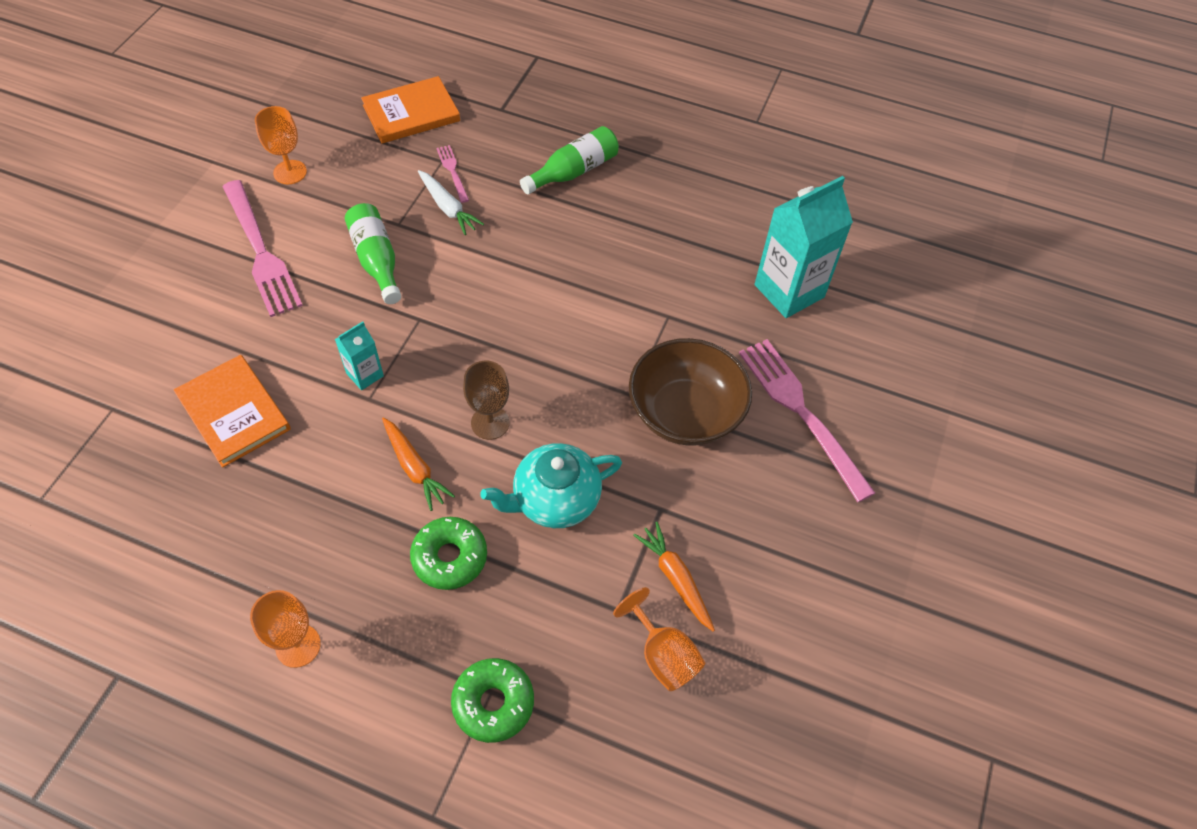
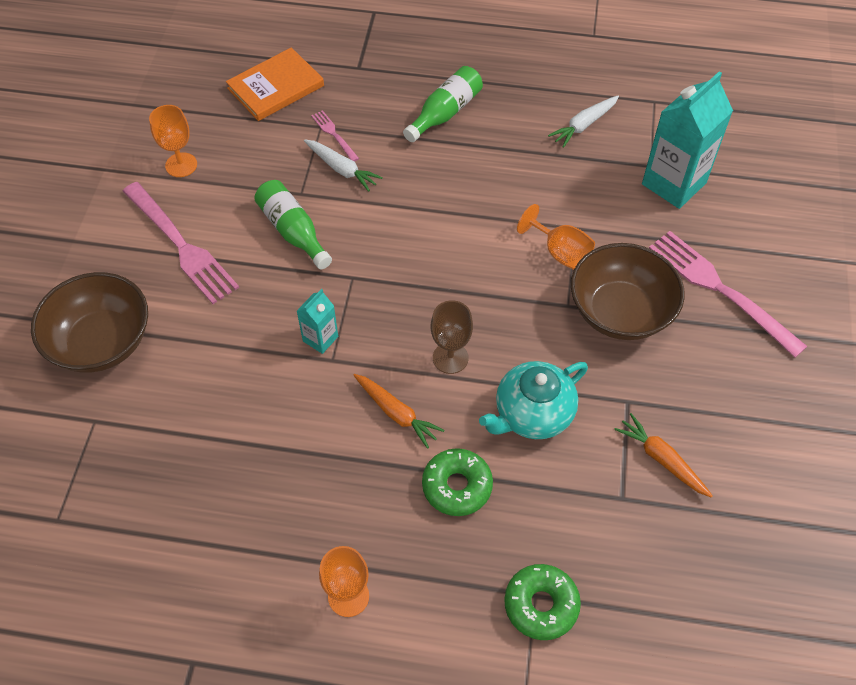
camera: 10 degrees left, 0 degrees up
(148, 332) = (102, 342): none -> brown bowl
(234, 412) = (211, 399): orange book -> none
(663, 655) = (673, 528): orange goblet -> orange goblet (560, 252)
(714, 212) = (584, 125): none -> white carrot

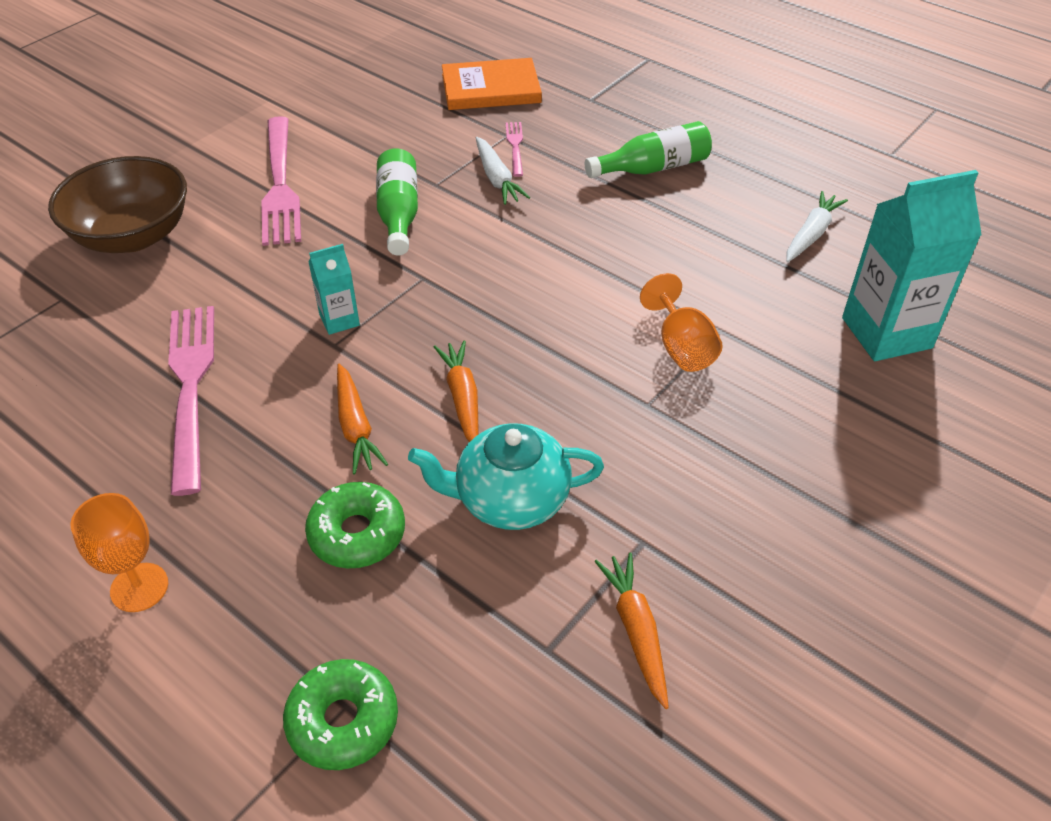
camera: 30 degrees right, 10 degrees down
(181, 165) = (342, 120): orange goblet -> none
(450, 358) = (462, 398): brown goblet -> orange carrot
(584, 125) = (811, 234): white carrot -> white carrot turned 135 degrees clockwise
(620, 312) = (709, 439): brown bowl -> none
(719, 289) = (866, 471): pink fork -> pink fork (190, 386)

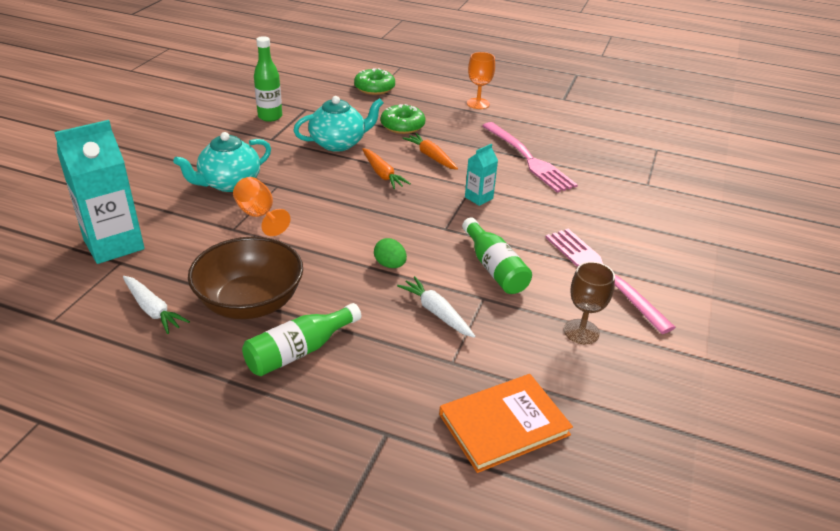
camera: 160 degrees right, 10 degrees down
(132, 236) = (656, 222): brown bowl -> brown bowl (250, 302)
(362, 137) = (581, 331): none -> brown goblet
(515, 146) = (438, 350): pink fork -> none
(522, 239) = (390, 265): none -> green egg
(636, 631) = (270, 117): orange carrot -> green bottle
(727, 425) = (229, 183): none -> turquoise teapot
(811, 234) = (153, 310): white carrot -> white carrot turned 60 degrees counterclockwise

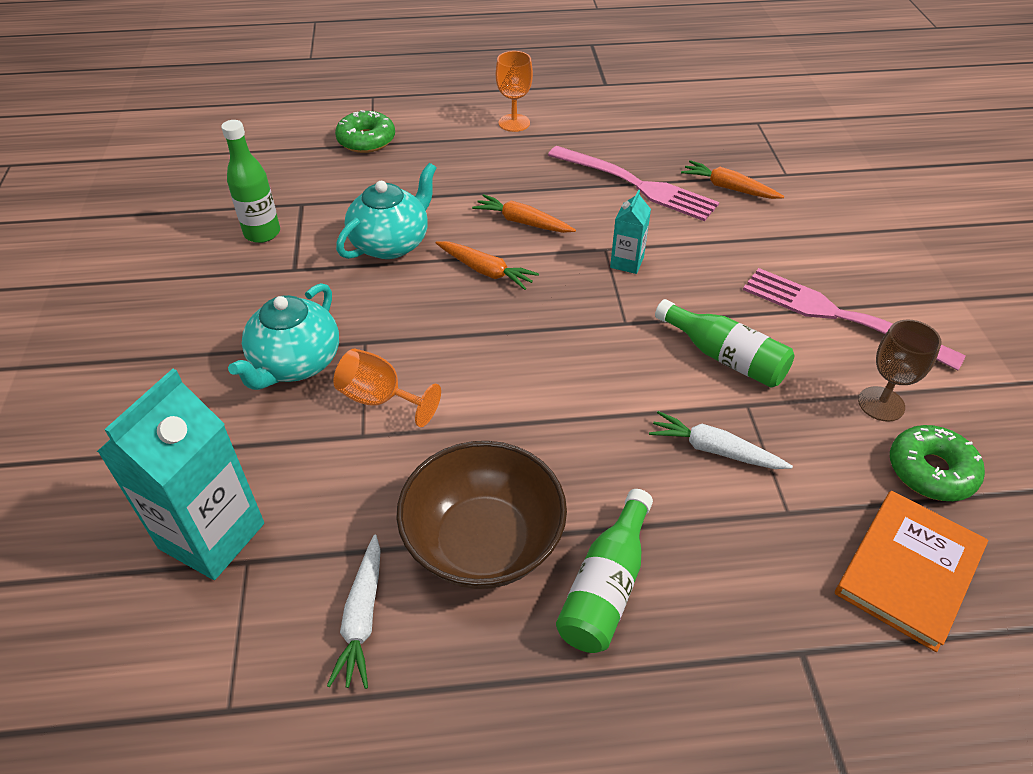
camera: 25 degrees left, 10 degrees up
(153, 310) = (362, 617): white carrot -> white carrot turned 75 degrees clockwise
(390, 265) = (606, 404): green egg -> none
(402, 126) = (450, 187): green donut -> green donut (931, 471)
(594, 179) = (728, 188): none -> orange carrot

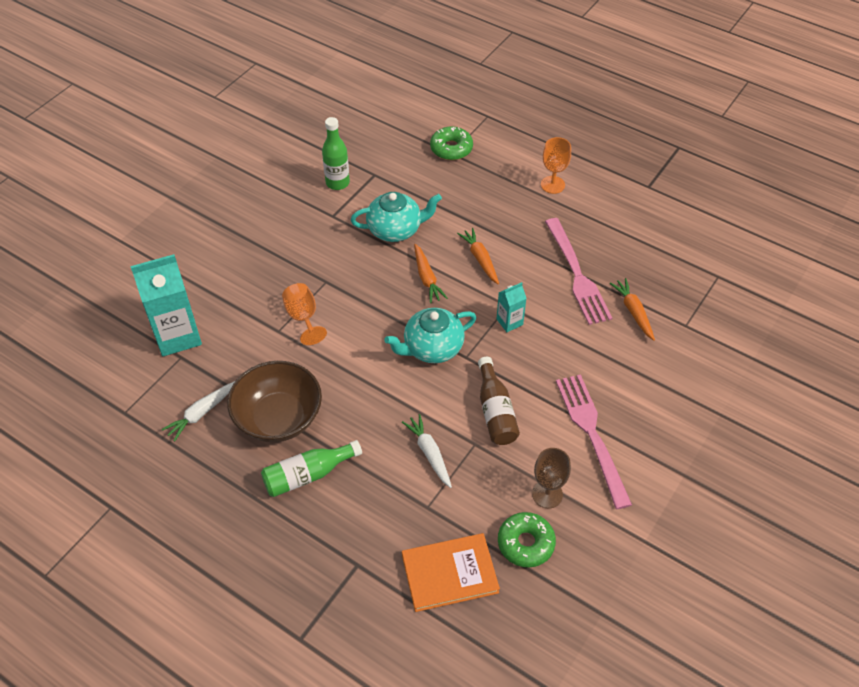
camera: 40 degrees right, 5 degrees up
(295, 363) = (284, 273): turquoise teapot -> turquoise teapot (432, 348)
(724, 357) = (495, 411): green bottle -> brown bottle

